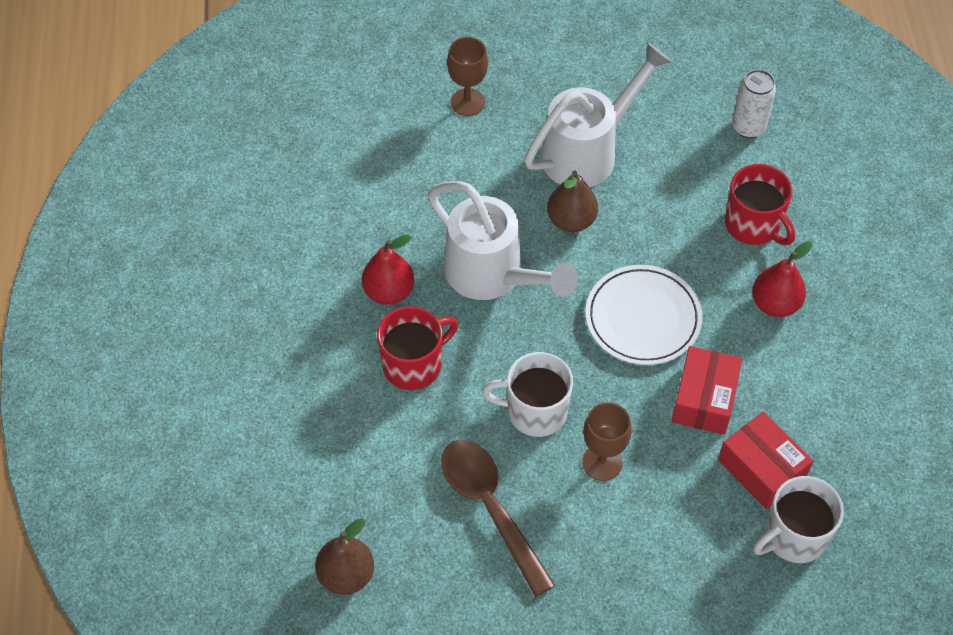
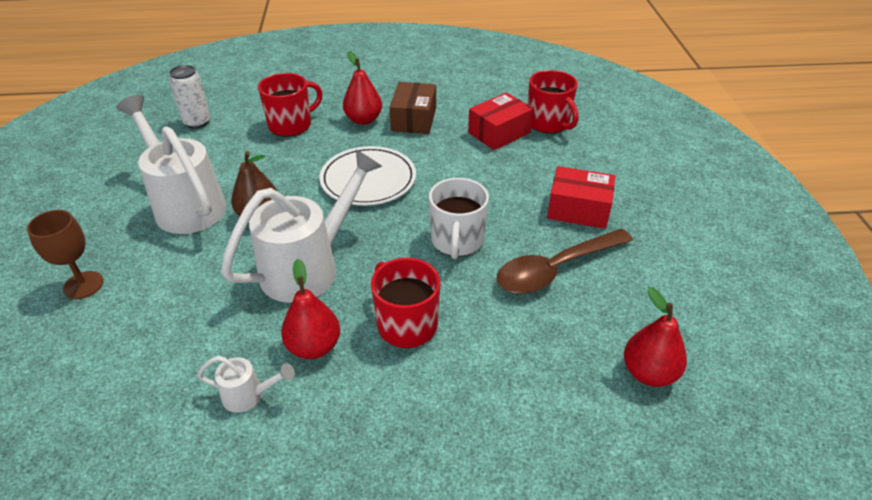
camera: 90 degrees left, 15 degrees down
(338, 251) = (248, 395): none -> white watering can
(346, 575) = (648, 373): brown pear -> red pear
(602, 462) = (503, 204): brown goblet -> none
(704, 399) = (443, 154): red box -> red box (578, 209)
(783, 363) = (413, 119): none -> brown box
(793, 536) = (548, 123): white mug -> red mug

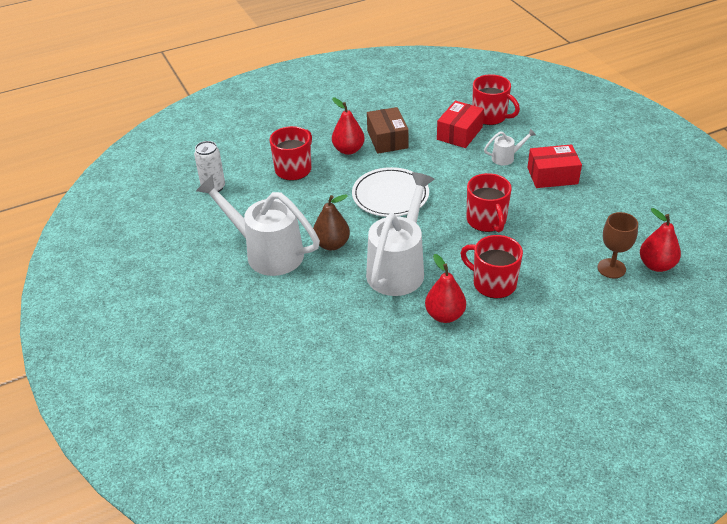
camera: 20 degrees left, 0 degrees up
(83, 285) = (246, 329): brown goblet -> brown goblet (611, 268)
(248, 395) = (427, 356): white watering can -> white watering can (506, 158)
(457, 241) = (486, 221): white mug -> red mug
(555, 269) = (563, 220): brown spoon -> none

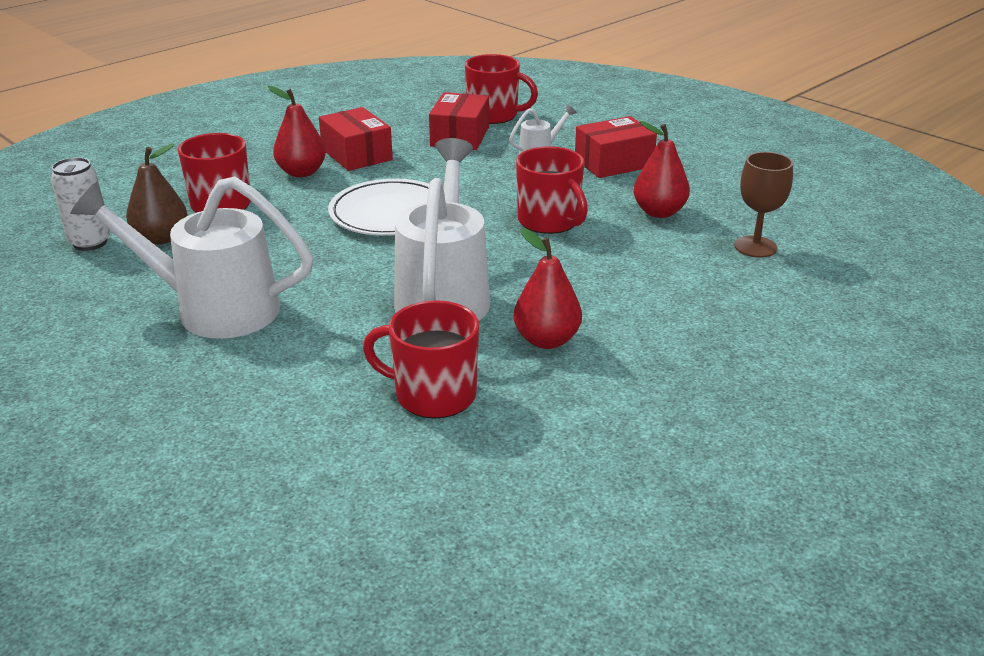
camera: 20 degrees left, 10 degrees down
(332, 244) = (321, 282): brown pear -> brown pear (161, 238)
(387, 139) = (356, 154): brown box -> red box
(493, 283) = (599, 290): red mug -> red mug (433, 395)
(656, 265) = (812, 234): red pear -> red pear (659, 212)

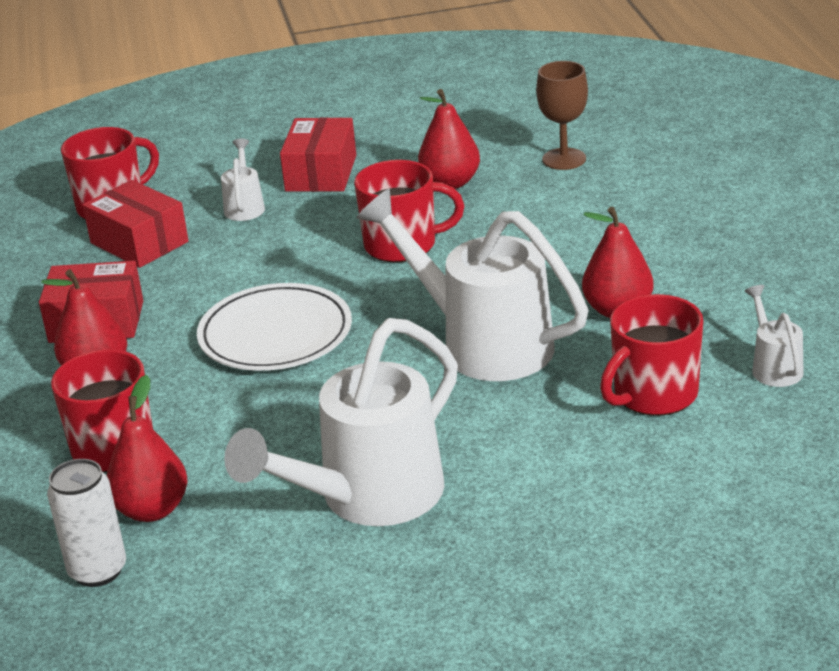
camera: 55 degrees left, 0 degrees up
(161, 238) = (152, 510): brown pear -> red pear
(528, 450) = (774, 367): none -> white watering can

